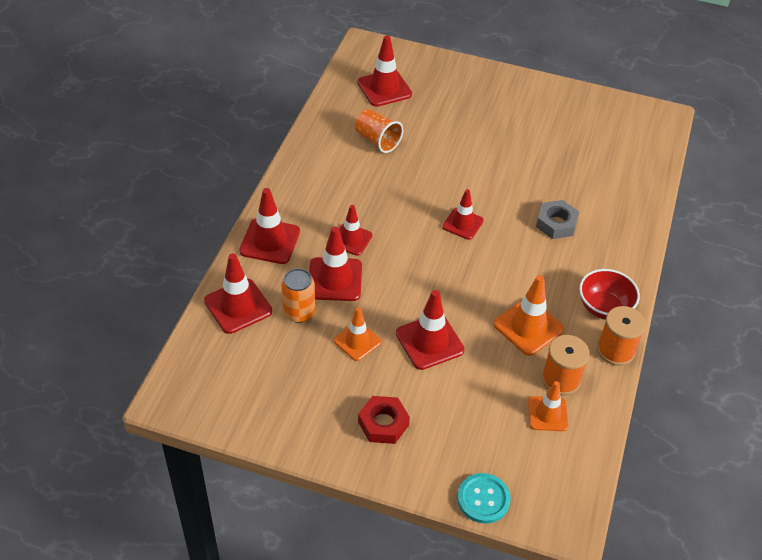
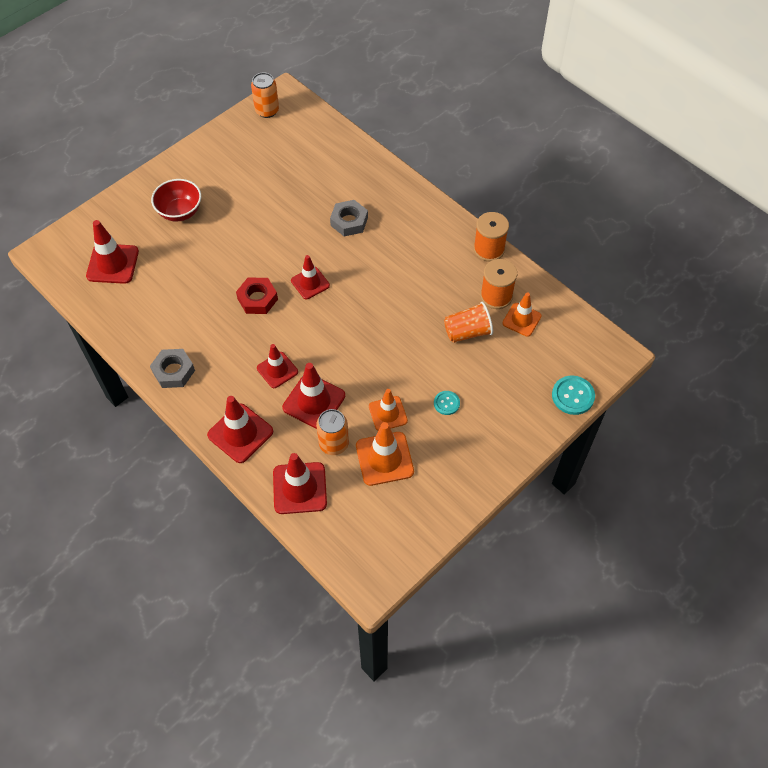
camera: 60 degrees left, 10 degrees up
(304, 171) = (173, 371): none -> grey nut
(377, 140) = (174, 299): orange cup -> orange cup (467, 332)
(383, 423) = (476, 431): red nut -> red nut (257, 299)
(399, 385) = (446, 403): none -> turquoise button
(429, 342) = (416, 363): red traffic cone -> none
(528, 327) = (438, 291): orange traffic cone -> orange traffic cone (384, 459)
(604, 308) = (447, 235): red bowl -> red bowl (180, 212)
(633, 113) = (267, 111): none -> orange can

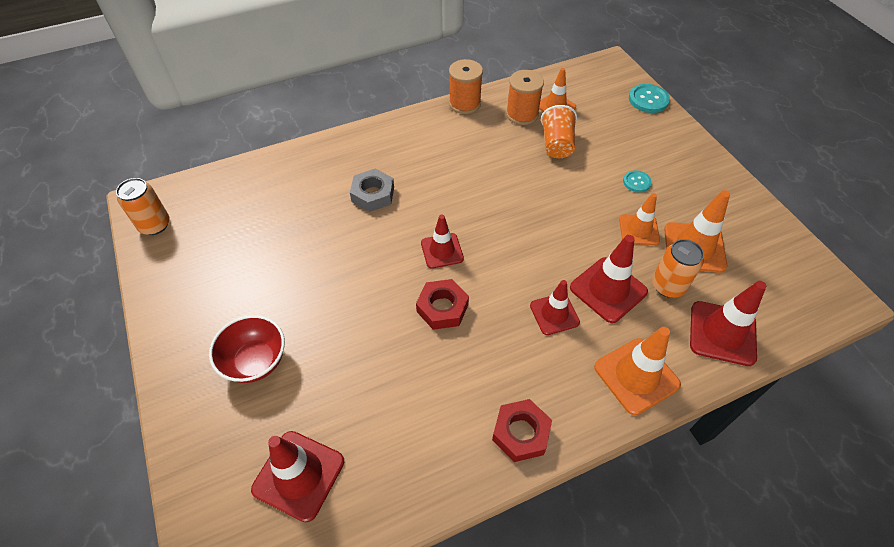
camera: 70 degrees left, 5 degrees down
(173, 371) = (521, 433): grey nut -> red nut
(240, 433) = (636, 376): red traffic cone -> orange traffic cone

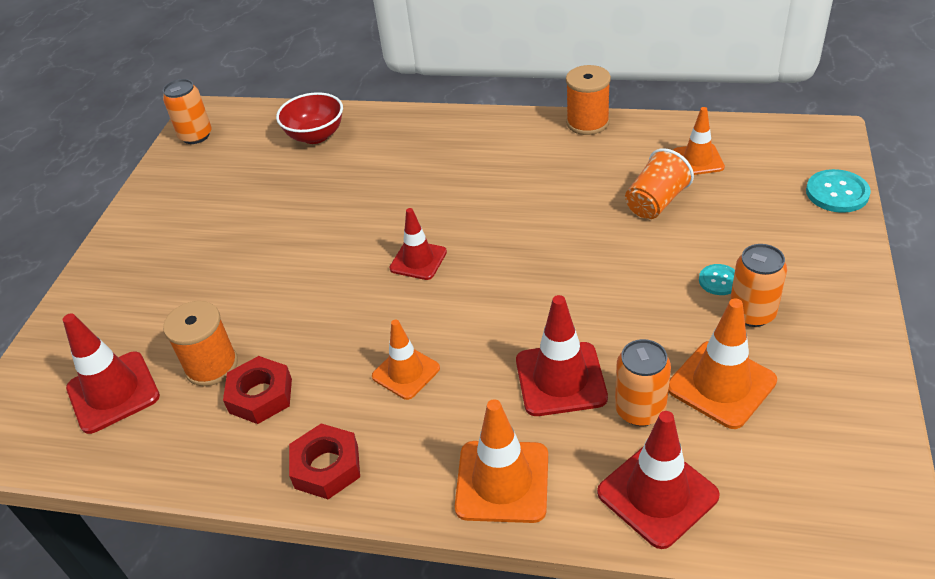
camera: 40 degrees right, 10 degrees down
(255, 361) = (167, 283): red bowl -> red bowl (315, 136)
(373, 194) = (402, 180): grey nut -> none
(442, 308) = (366, 314): red nut -> red nut (260, 395)
(522, 114) = (645, 155): orange spool -> orange spool (211, 366)
(554, 314) = (474, 374): red traffic cone -> none
(639, 230) = (666, 334): orange traffic cone -> orange traffic cone (406, 372)
(671, 195) = (752, 313): none -> orange can

